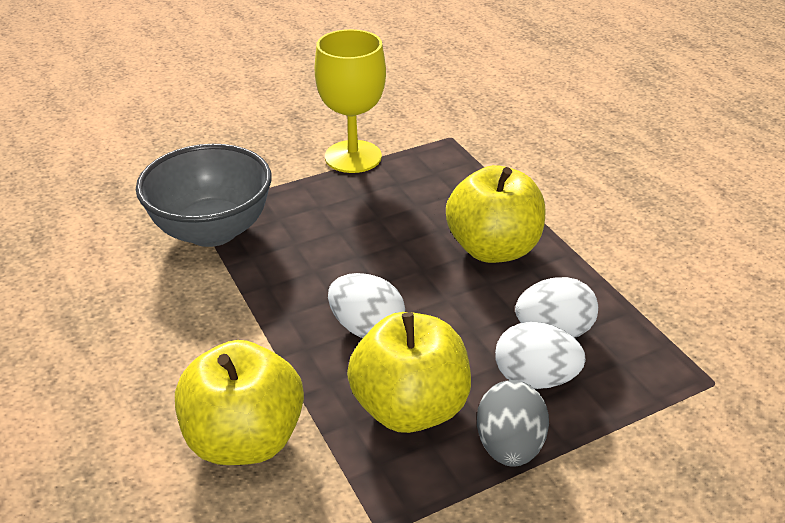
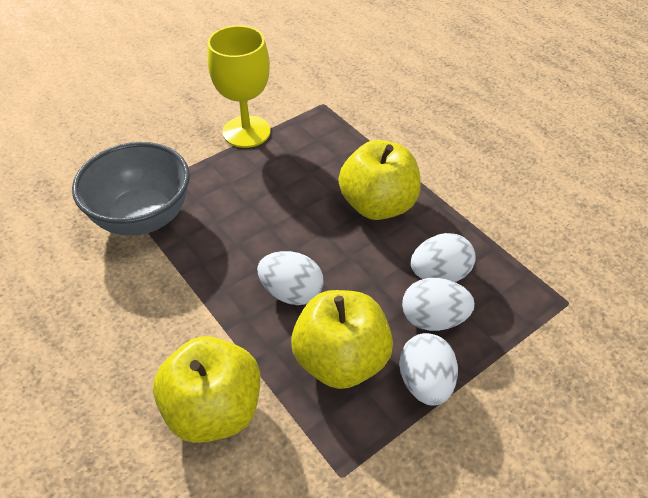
camera: 10 degrees left, 10 degrees up
(509, 446) = (425, 382): grey egg -> white egg

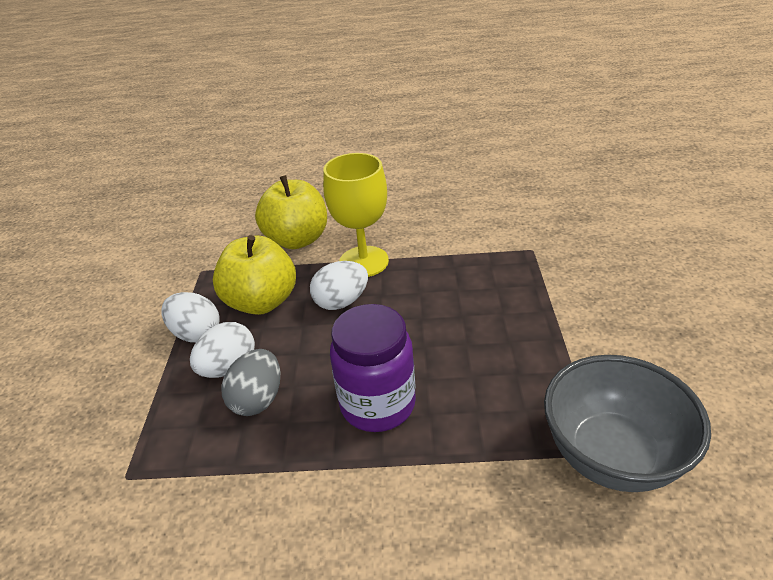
camera: 130 degrees right, 10 degrees down
(143, 217) = (497, 253): grey bowl -> grey bowl (612, 456)
(246, 132) = (580, 354): yellow goblet -> yellow goblet (364, 261)
(378, 205) = (378, 404): yellow apple -> purple jar
(439, 274) = (258, 399): white egg -> grey egg

